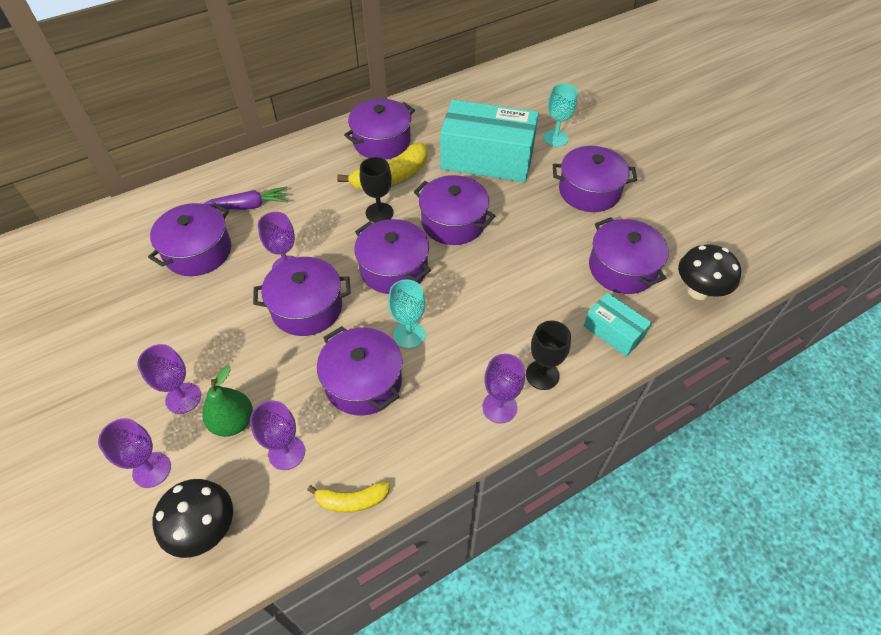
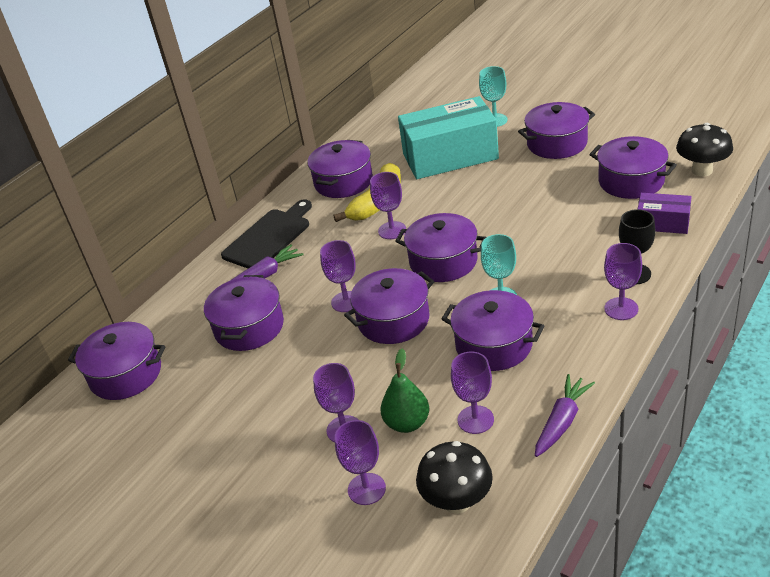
camera: 20 degrees left, 15 degrees down
(282, 169) = (269, 237): none -> black cutting board
(352, 500) = (562, 421): yellow banana -> purple carrot
(379, 213) = (392, 230): black goblet -> purple goblet
(453, 222) = (463, 210): purple pot -> purple pot (126, 374)
(613, 332) = (662, 223): turquoise box -> purple box

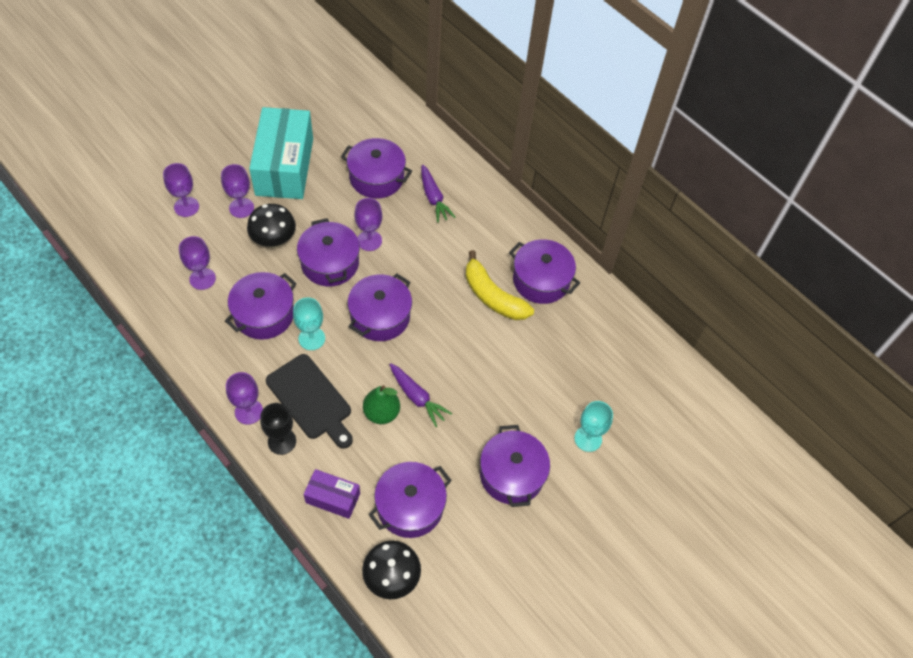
camera: 95 degrees right, 20 degrees up
(126, 374) = (369, 105): purple pot -> none
(269, 237) = (484, 210): black cutting board -> black cutting board (311, 399)
(392, 230) = (444, 295): purple goblet -> none
(407, 423) = (224, 241): green pear -> green pear (381, 413)
(450, 156) = (538, 375): turquoise box -> turquoise box (284, 166)
(457, 501) = (146, 247): black mushroom -> black mushroom (274, 241)
(562, 421) = (168, 325): purple carrot -> purple carrot (417, 397)
(662, 223) = (333, 498): purple box -> purple box turned 75 degrees clockwise

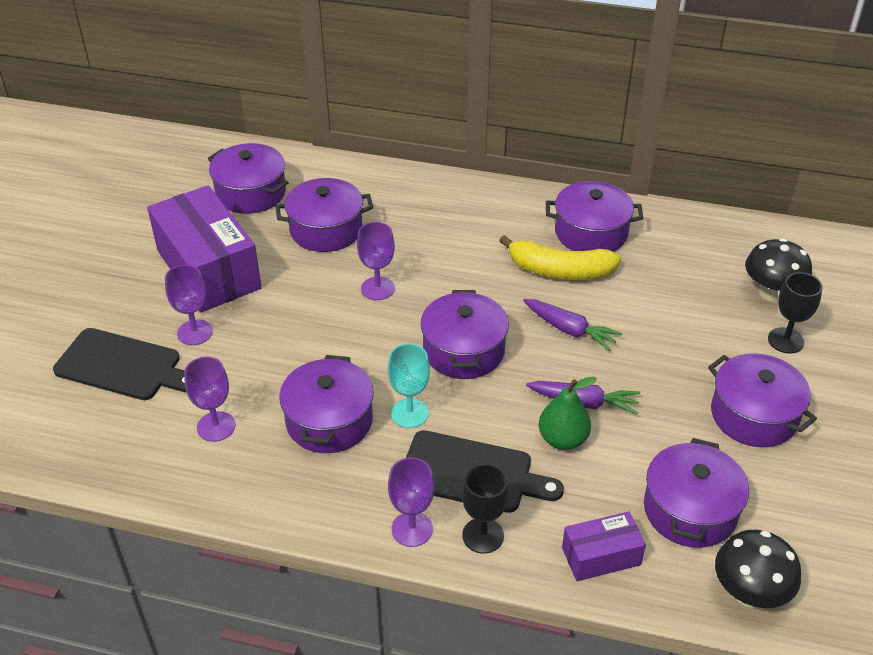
camera: 30 degrees left, 15 degrees down
(186, 207) = (123, 366): purple goblet -> black cutting board
(274, 241) = (267, 344): black mushroom -> black mushroom (771, 293)
(284, 166) = (208, 269): turquoise box -> purple box
(330, 263) = (355, 331): purple pot -> purple pot (251, 193)
(433, 198) = (406, 218): purple carrot -> purple carrot (569, 330)
(588, 439) = (785, 340): turquoise goblet -> black goblet

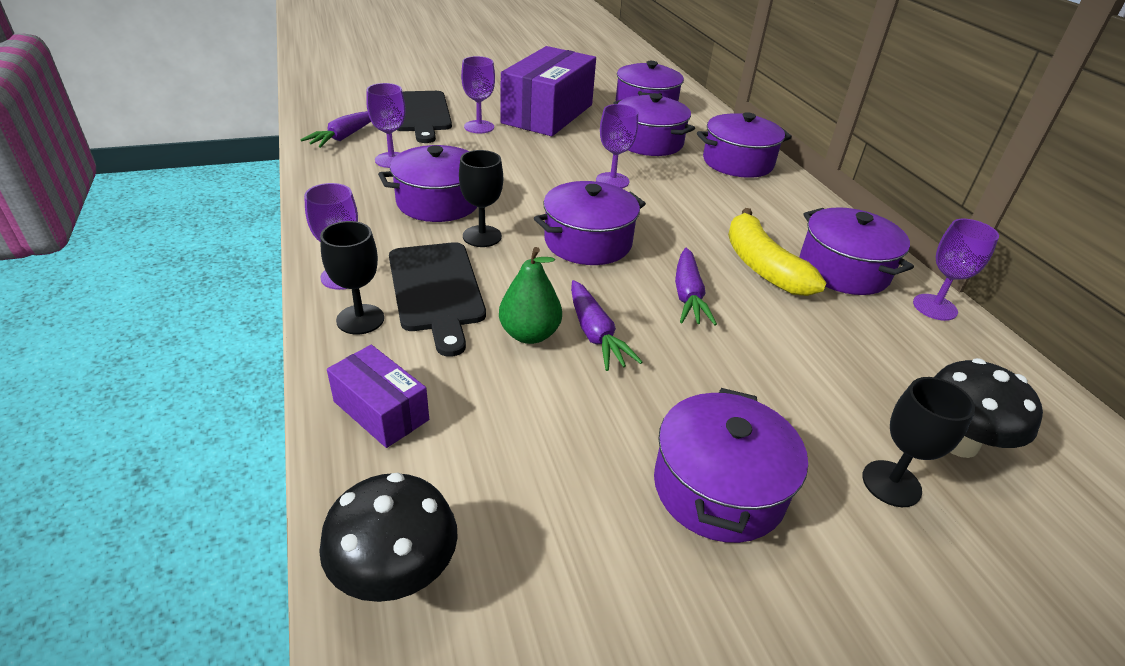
camera: 55 degrees right, 5 degrees down
(128, 448) = (344, 137): none -> purple carrot
(409, 413) = (482, 236): turquoise goblet -> black goblet
(656, 218) = (934, 307): none -> purple goblet
(690, 510) = (503, 469): purple pot -> purple pot (737, 162)

